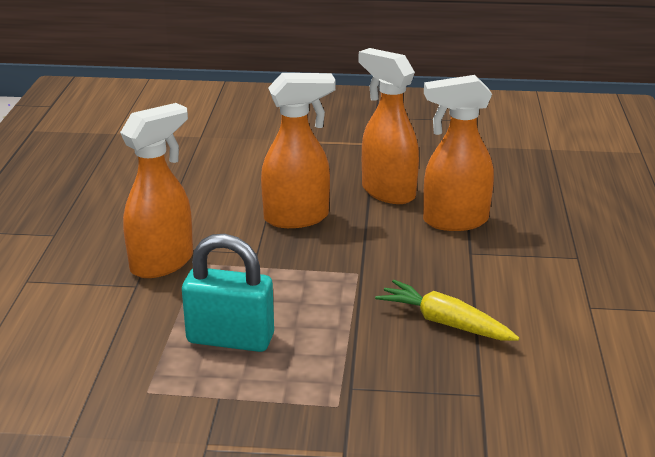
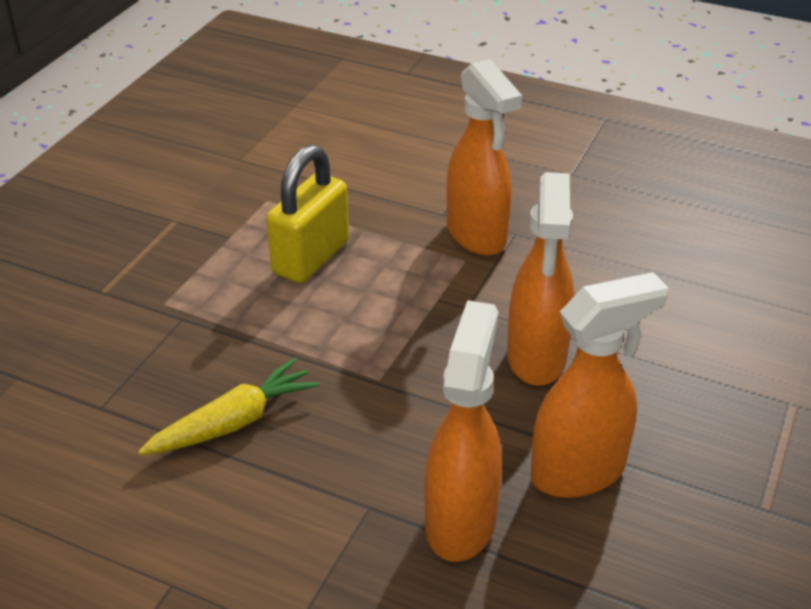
camera: 110 degrees right, 10 degrees up
(230, 339) = (311, 257): turquoise padlock -> yellow padlock

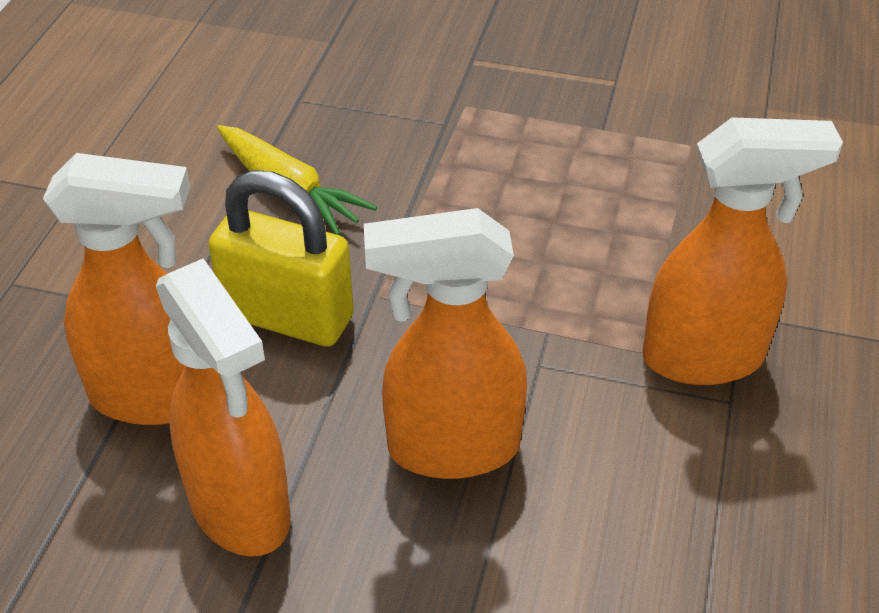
camera: 80 degrees right, 5 degrees up
(311, 257) = (588, 201): yellow padlock -> yellow padlock (288, 316)
(477, 235) = (705, 358): orange spray bottle -> orange spray bottle turned 150 degrees counterclockwise

